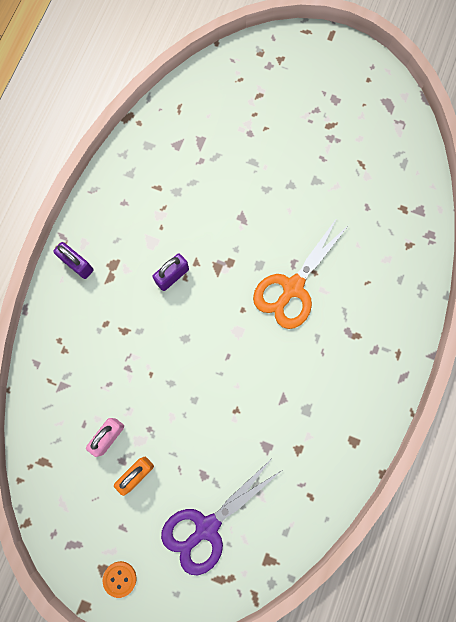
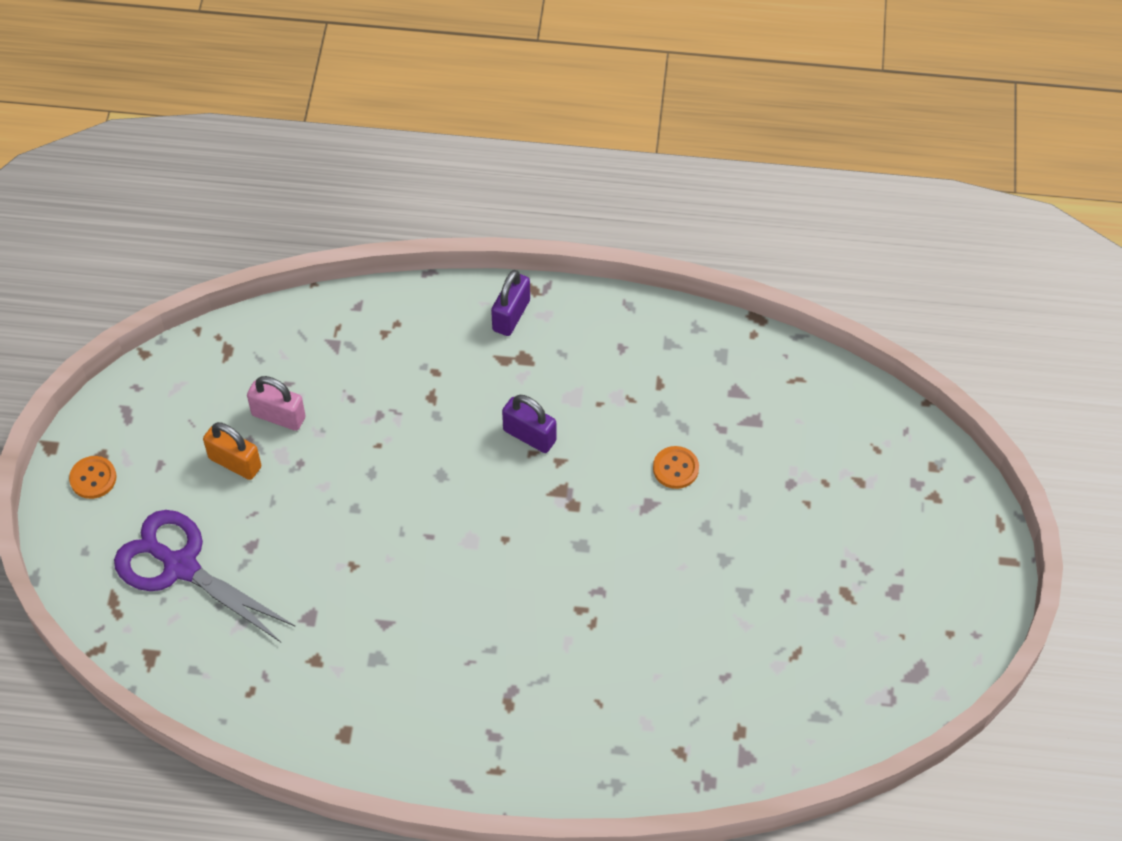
camera: 75 degrees right, 20 degrees down
(221, 195) = (675, 468): none -> orange button
(293, 287) = (559, 598): orange scissors -> none

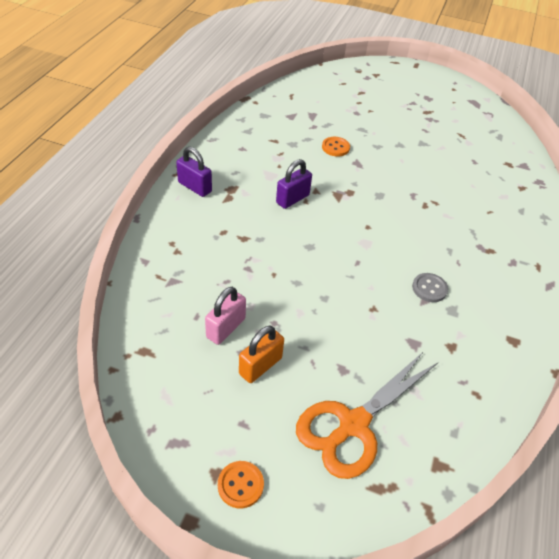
camera: 80 degrees left, 10 degrees down
(181, 567) = (353, 424): purple scissors -> orange scissors
(407, 627) = (429, 288): none -> grey button

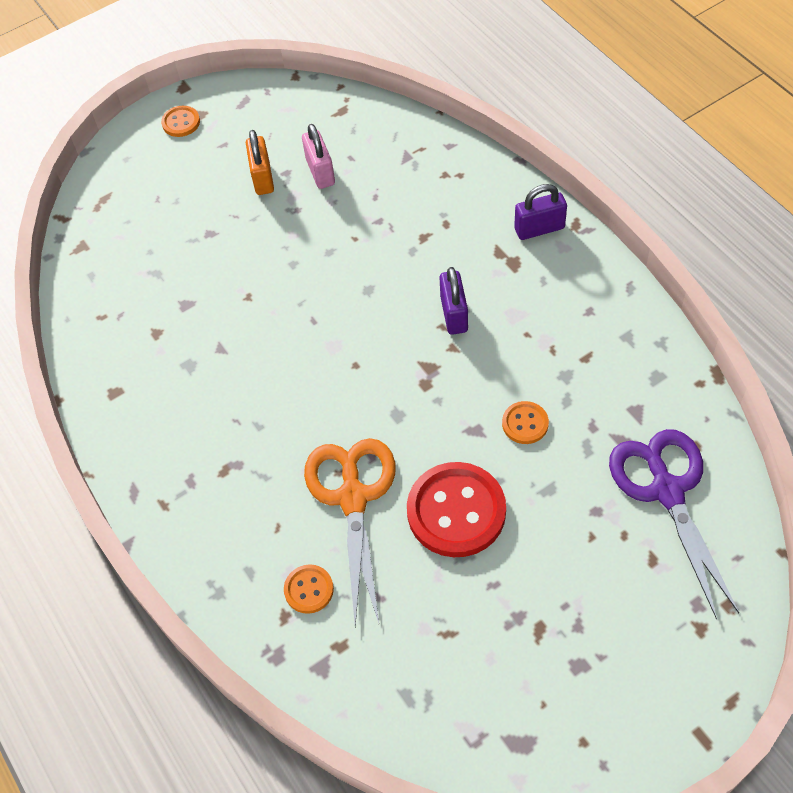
camera: 135 degrees right, 10 degrees up
(324, 96) = (667, 491): none -> purple scissors
(353, 424) = (159, 211): orange scissors -> orange scissors (353, 498)
(406, 153) = (456, 511): none -> red button
(429, 288) = (228, 363): grey button -> none
(501, 185) = (309, 589): none -> orange button

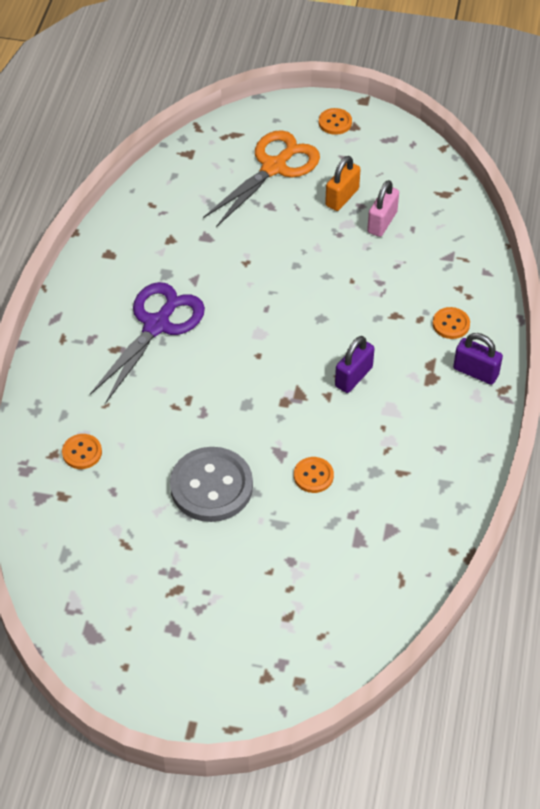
camera: 40 degrees right, 5 degrees down
(353, 498) = (164, 427): orange scissors -> orange scissors (274, 167)
(456, 511) = (211, 486): red button -> grey button
(474, 207) = (451, 324): none -> orange button
(667, 491) = (347, 590): purple scissors -> purple scissors (156, 326)

